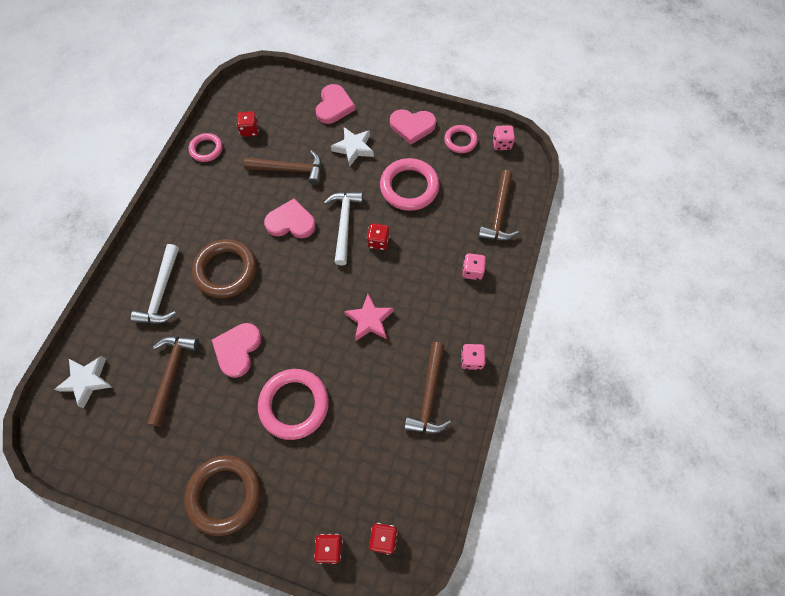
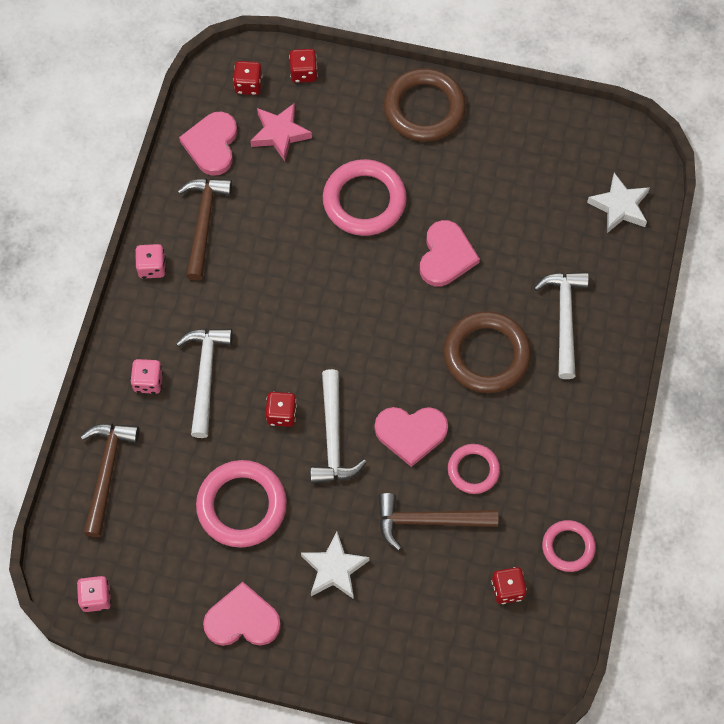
camera: 175 degrees right, 0 degrees up
(172, 374) = (519, 222): brown hammer -> none
(334, 106) = (377, 650): pink heart -> pink heart (212, 145)
(369, 320) = (284, 305): pink star -> pink star (280, 134)
(431, 272) = (205, 376): none -> white hammer
(460, 141) = (163, 598): pink ring -> pink ring (473, 470)

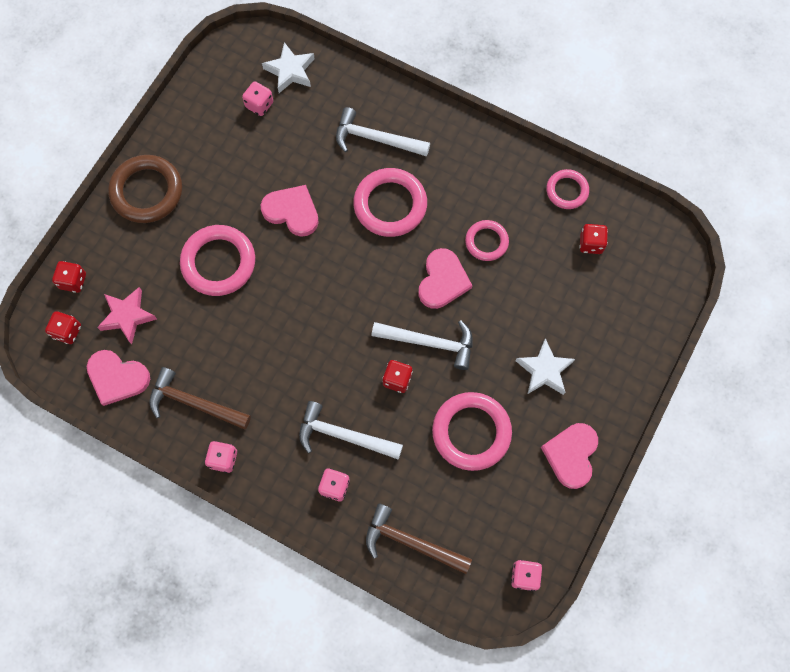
camera: 75 degrees left, 5 degrees up
(428, 521) = (521, 287): brown hammer -> none
(486, 355) = (390, 205): brown ring -> pink ring
(565, 187) = (259, 105): none -> pink dice

